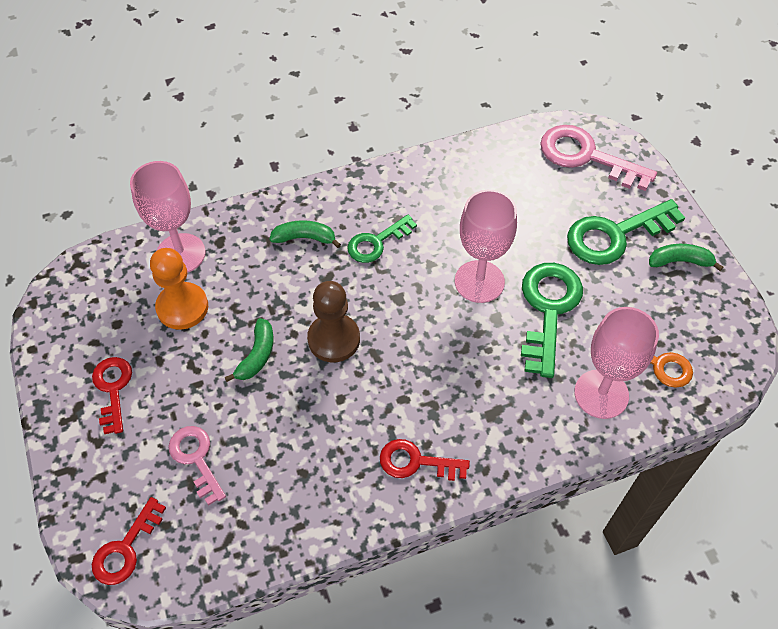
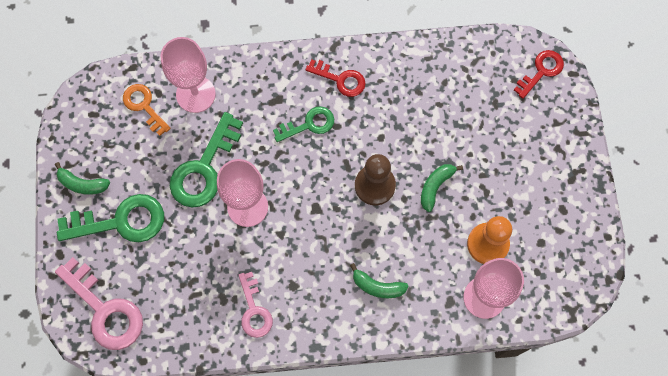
camera: 165 degrees left, 15 degrees up
(113, 389) = (545, 186): red key -> none
(196, 459) = (489, 118): pink key -> pink key (254, 310)
(377, 242) = (318, 266): green key -> green key (308, 124)

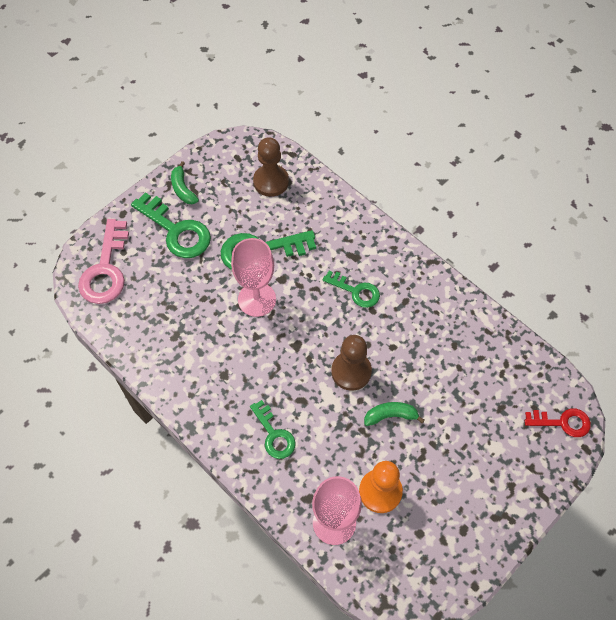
camera: 50 degrees right, 10 degrees down
(144, 106) = (271, 181): orange key -> brown pawn
(195, 94) = (309, 204): pink goblet -> none
(254, 310) = (183, 362): pink key -> none
(340, 79) = (410, 285): red key -> none
(377, 286) = (274, 434): green banana -> green key

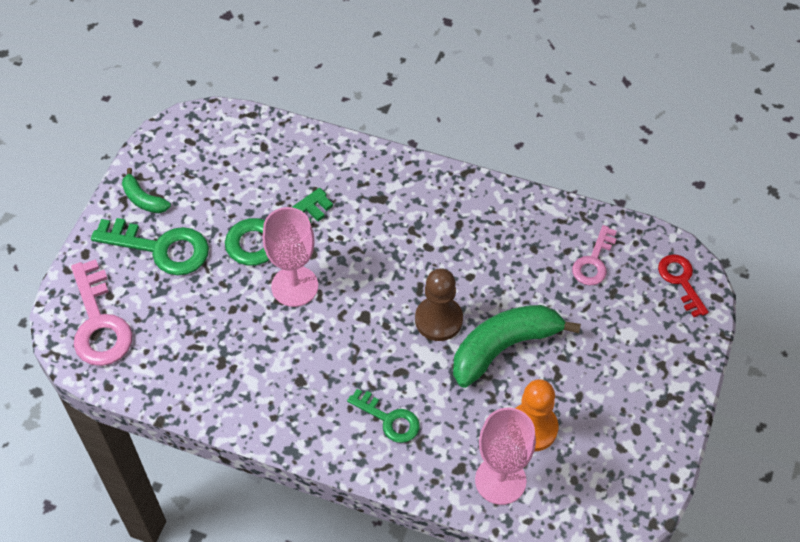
camera: 25 degrees left, 5 degrees down
(271, 181) = (243, 153): brown pawn -> none
(355, 291) = (400, 234): green key -> none
(390, 415) = (504, 347): green banana -> green banana, size x1.97
(497, 375) = (593, 261): none -> pink key
(562, 422) = (681, 281): red key -> red key turned 90 degrees counterclockwise

